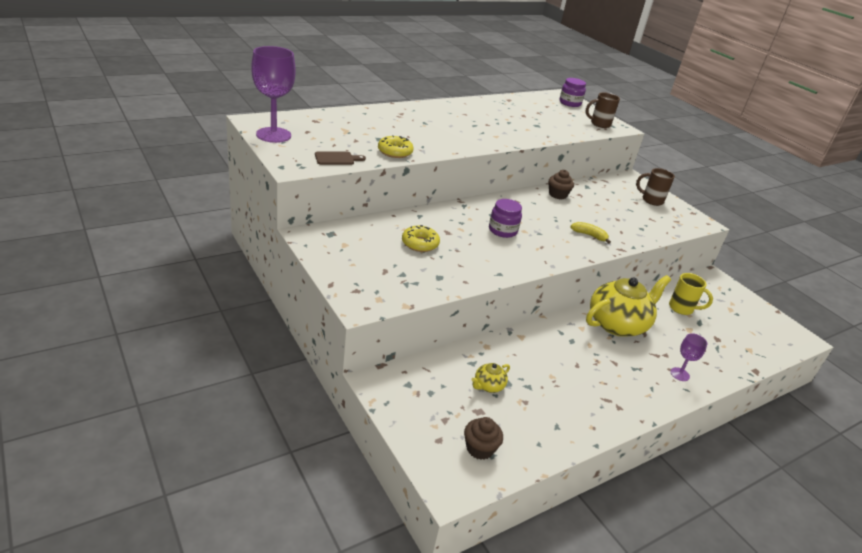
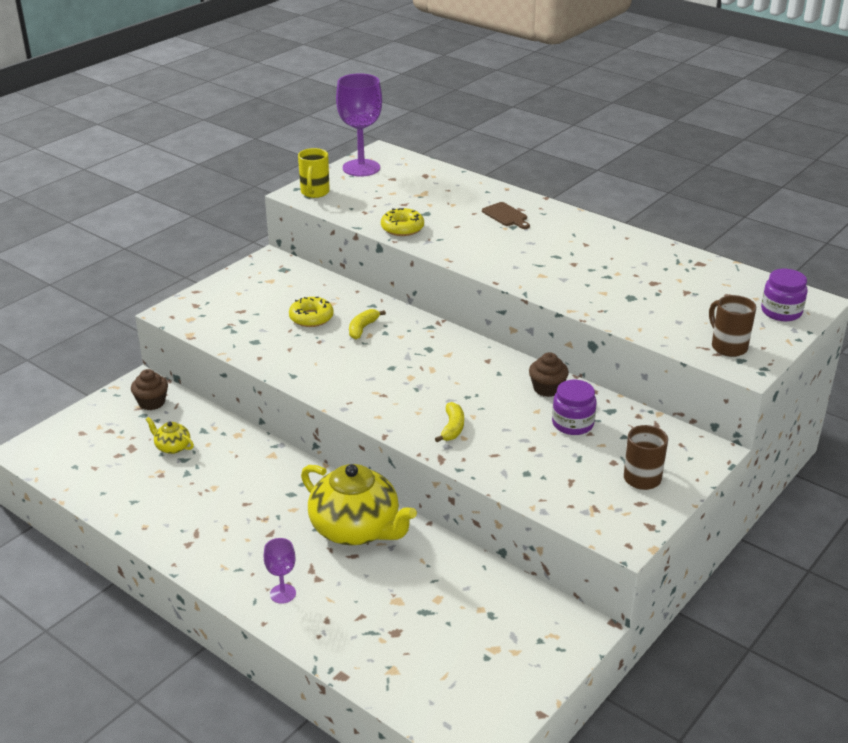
camera: 75 degrees right, 0 degrees up
(336, 159) = (346, 206): brown cutting board -> brown cutting board (506, 216)
(450, 229) = (362, 328): none -> yellow banana
(479, 448) = (80, 457): brown cupcake -> brown cupcake (152, 402)
(502, 230) = (395, 362): purple jar -> purple jar (572, 424)
(682, 308) = (448, 591): yellow mug -> yellow mug (315, 193)

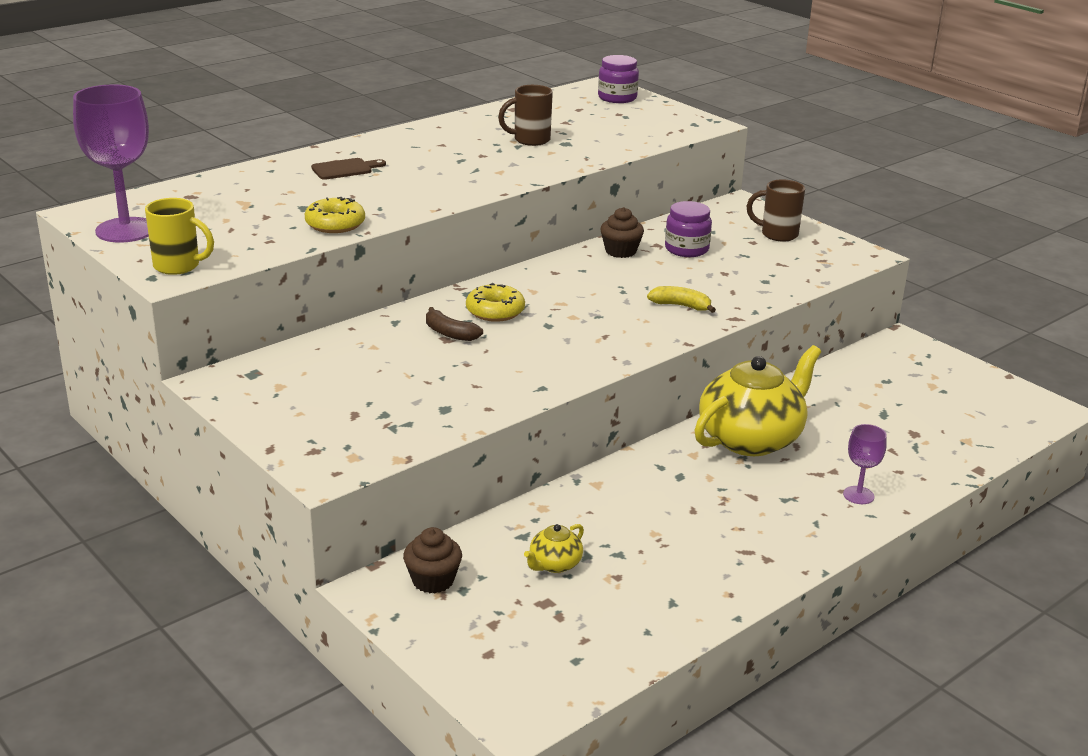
camera: 80 degrees left, 5 degrees down
(311, 318) = (404, 364): yellow donut -> yellow donut (495, 311)
(362, 328) = (450, 333): yellow banana -> brown banana
(728, 347) = (671, 124): brown mug -> brown mug (530, 140)

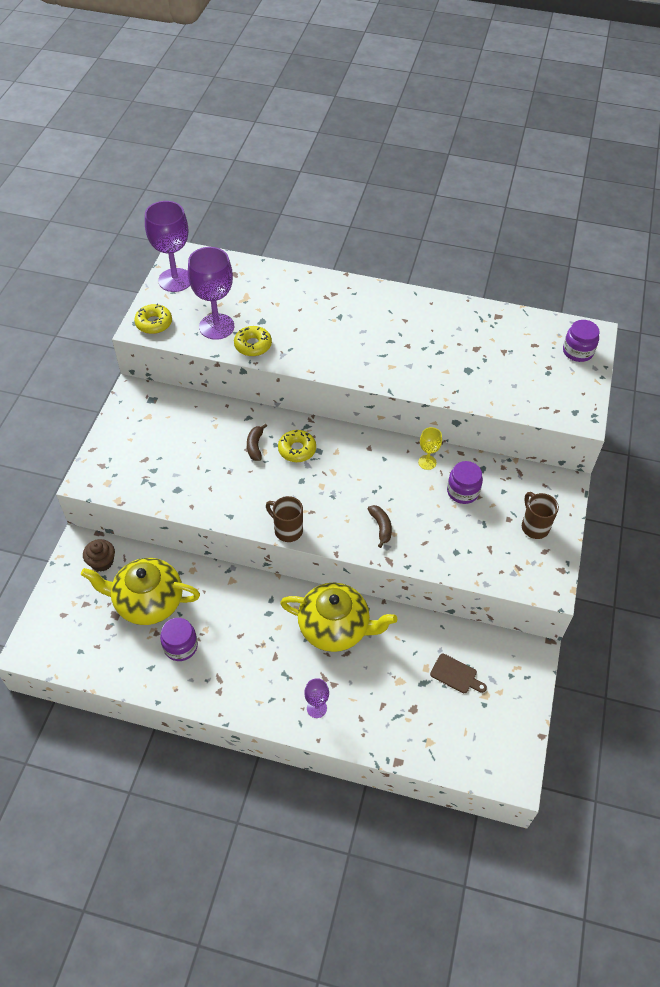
camera: 55 degrees right, 25 degrees up
(178, 266) = (154, 323): yellow mug -> yellow donut
(262, 233) = (216, 326): none -> purple goblet
(345, 169) = (327, 305): brown cutting board -> brown cutting board (456, 675)
(530, 140) = (455, 352): brown mug -> brown mug (287, 530)
(554, 564) = (148, 602): yellow teapot -> yellow teapot, size x2.30
(620, 251) = (427, 462): brown cupcake -> yellow goblet
(662, 564) = (180, 646): none -> purple jar
(681, 306) = (381, 527): yellow banana -> brown banana

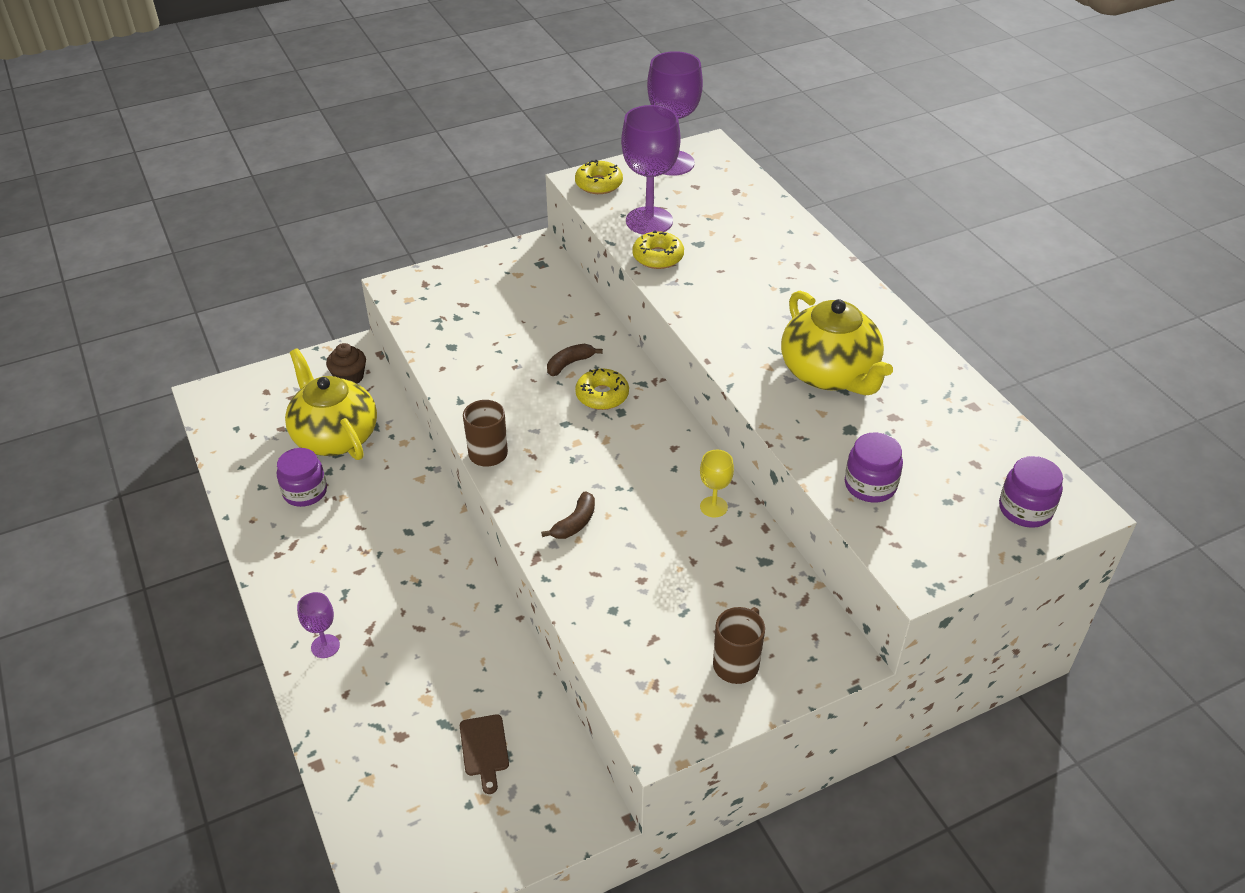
camera: 50 degrees right, 10 degrees down
(335, 628) = (443, 597): yellow teapot -> yellow teapot (829, 373)
(462, 491) = (709, 563): purple jar -> purple jar (870, 485)

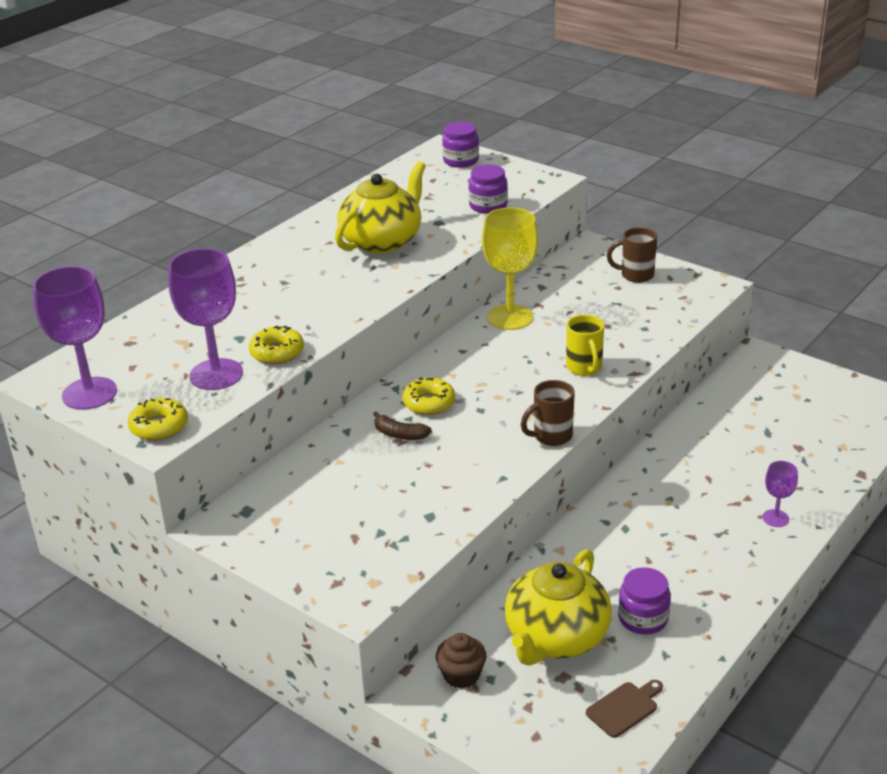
camera: 115 degrees left, 10 degrees down
(484, 749) = (765, 408): brown cutting board -> brown cutting board (624, 708)
(575, 523) = (584, 368): brown banana -> yellow mug
(713, 507) = (510, 317): yellow goblet -> yellow goblet, size x2.01

